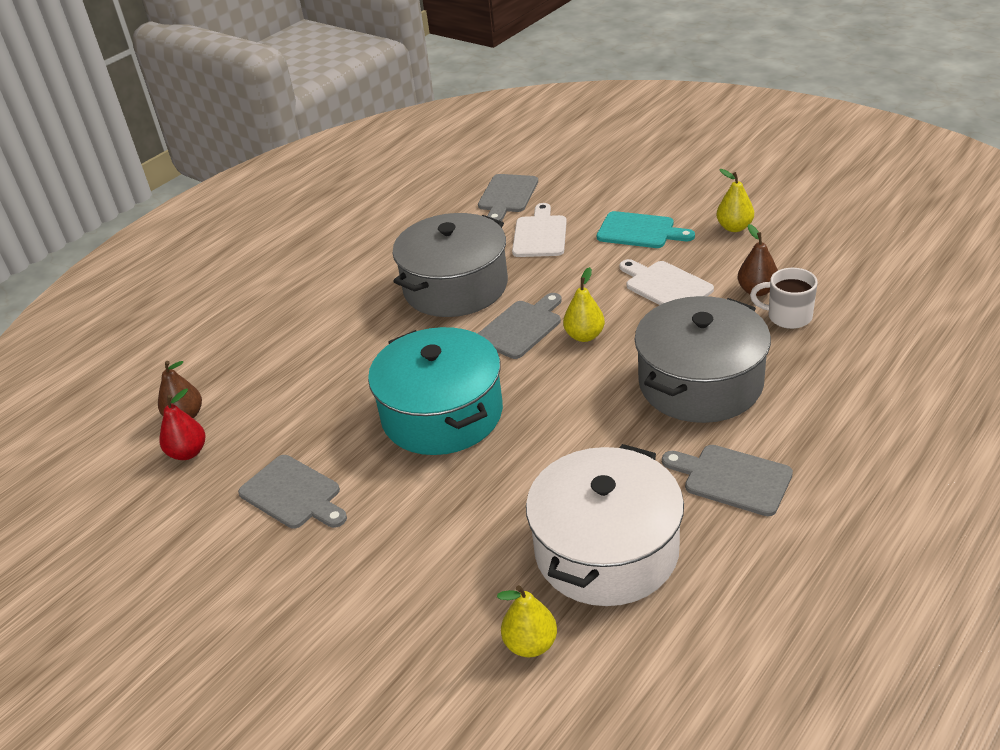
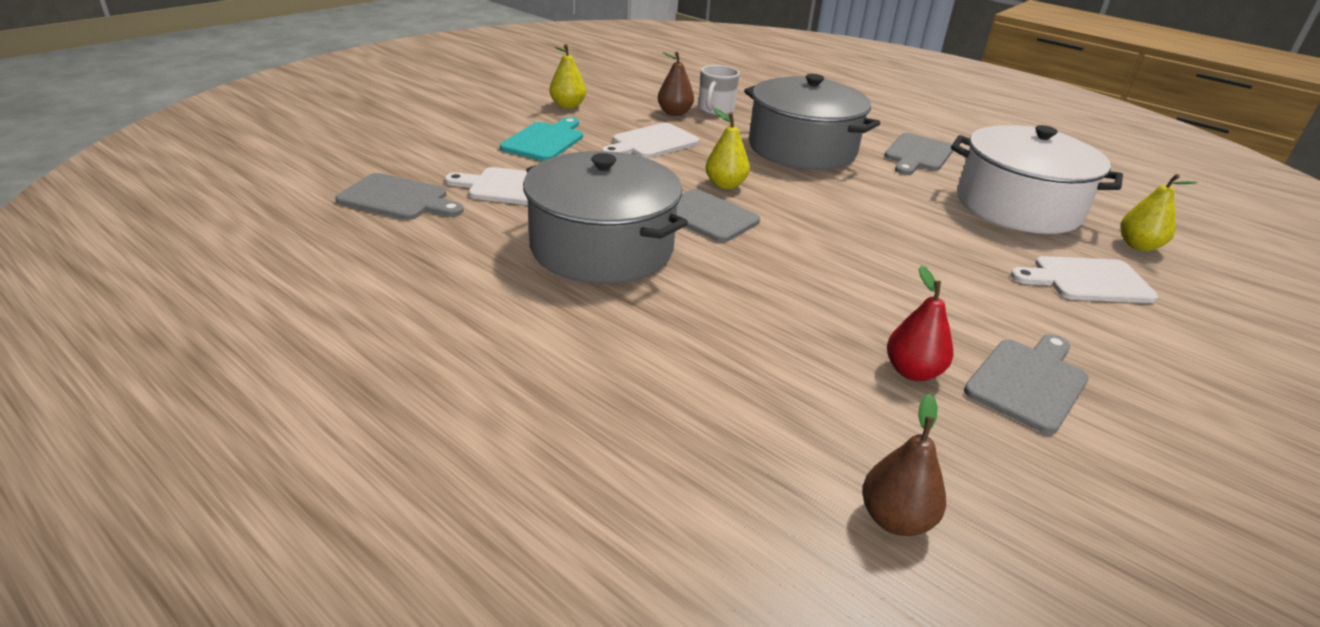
camera: 95 degrees left, 5 degrees down
(188, 452) = (985, 504): red pear -> red pear (912, 372)
(442, 414) = (857, 270): turquoise pot -> none
(444, 571) = (1087, 280): none -> white cutting board

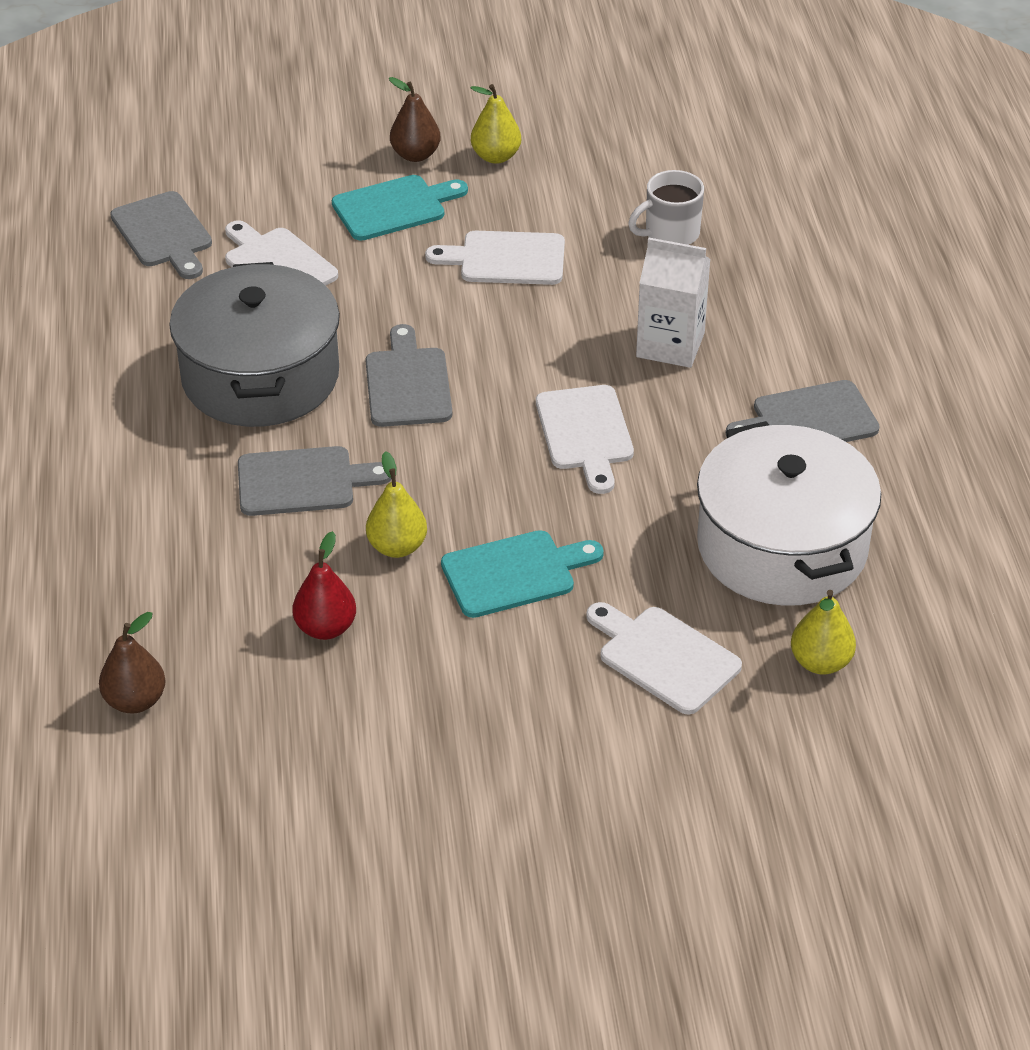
camera: 45 degrees right, 10 degrees up
(674, 113) = (607, 220): brown pear -> brown pear (415, 155)
(725, 185) = (491, 357): yellow pear -> yellow pear (397, 547)
(802, 149) = (670, 345): grey pot -> white carton
(839, 198) = (585, 433): none -> white cutting board
(942, 279) = (514, 573): none -> turquoise cutting board
(1028, 382) = (404, 692): grey cutting board -> grey cutting board (303, 481)

